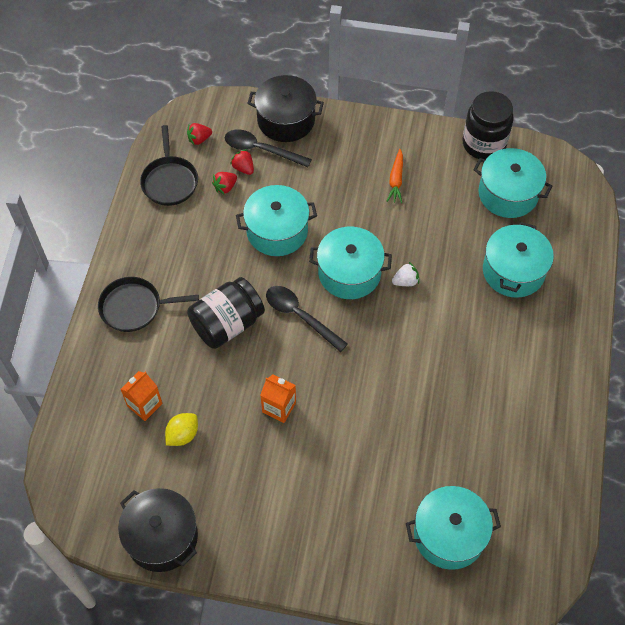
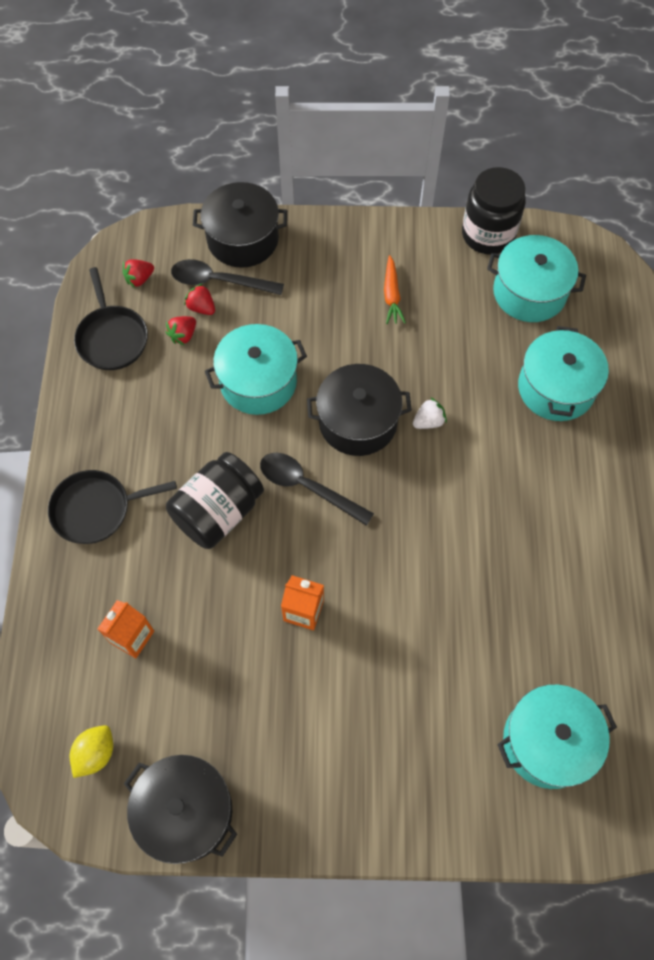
camera: 10 degrees left, 5 degrees up
(183, 435) = (188, 668): yellow lemon -> yellow lemon (95, 753)
(349, 273) = (358, 421): turquoise pot -> black pot

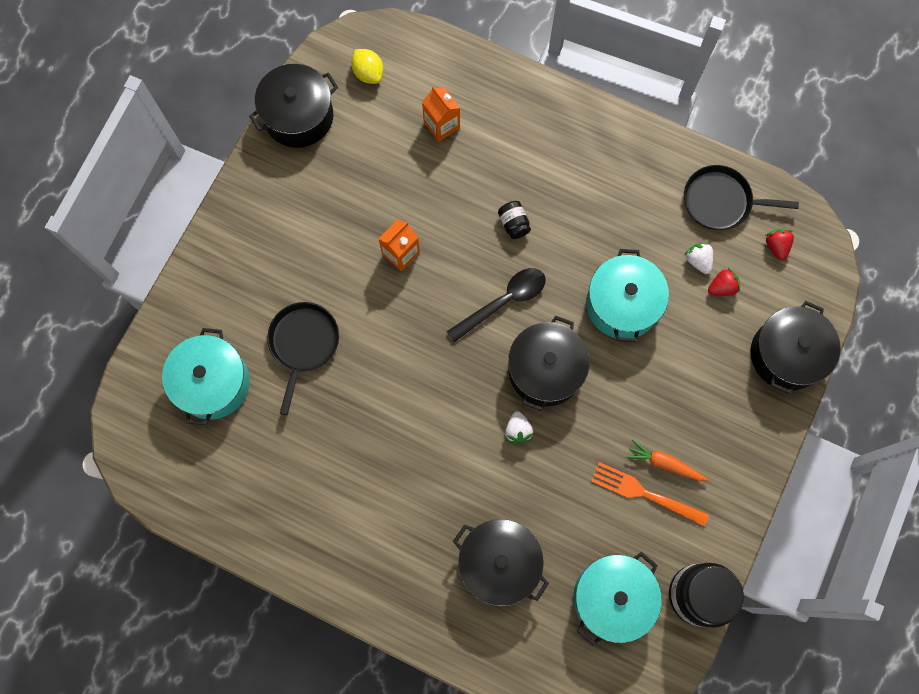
camera: 115 degrees right, 10 degrees up
(96, 509) = (559, 135): black pan -> black pan (303, 343)
(183, 335) = (698, 261): red strawberry -> white strawberry
(218, 512) = (513, 224): black jar -> black jar, size x0.45
(219, 281) = (745, 314): black spoon -> none
(427, 300) = (644, 493): none -> orange fork
(556, 388) = (499, 563): turquoise pot -> black pot

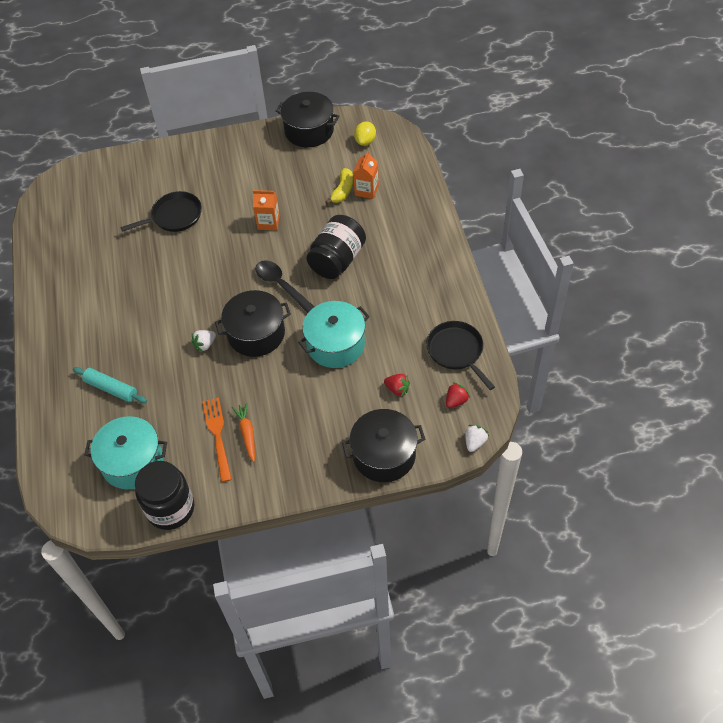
camera: 55 degrees right, 20 degrees down
(212, 383) = (118, 194): turquoise pot -> none
(421, 148) = (342, 191): none -> yellow banana
(499, 563) = (111, 389): black pot -> turquoise rolling pin
(503, 301) = (282, 286): black spoon -> black spoon turned 150 degrees counterclockwise
(513, 224) = (337, 260): black jar -> black jar, size x2.23
(698, 261) = (403, 365): white strawberry -> white strawberry (475, 442)

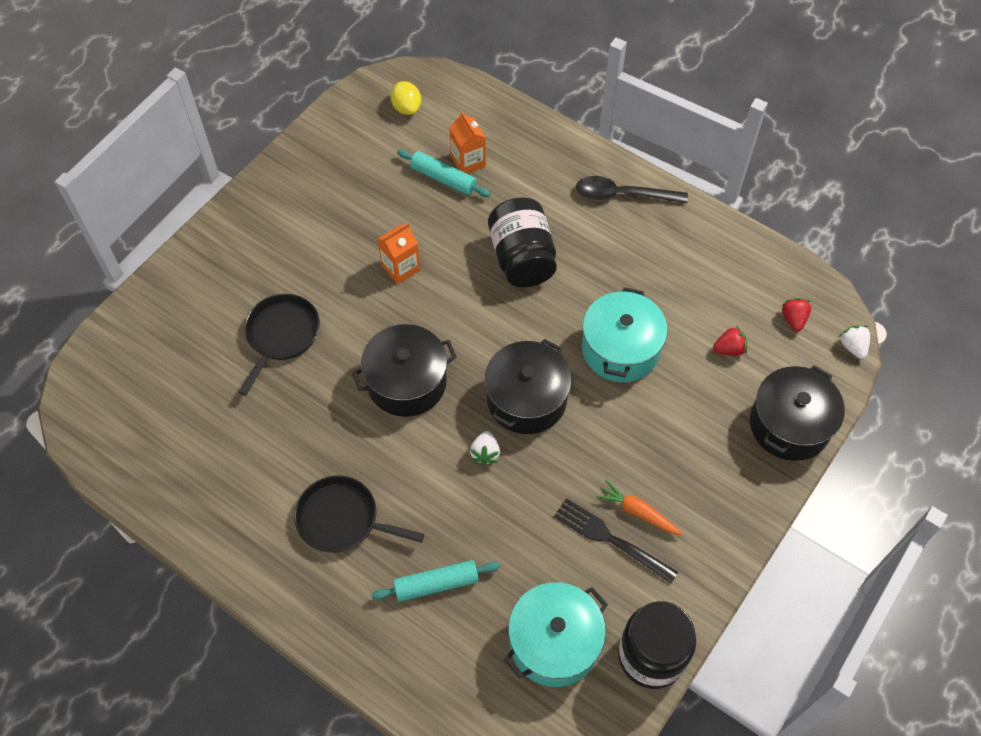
camera: 45 degrees left, 5 degrees up
(217, 436) = (611, 539): orange fork -> black fork
(282, 286) = (496, 328): black spoon -> black spoon (622, 195)
(309, 130) = (329, 134): black pot -> black pot (407, 382)
(342, 191) = (443, 178): yellow banana -> turquoise rolling pin
(456, 351) = (740, 269): black pan -> black pan (342, 519)

